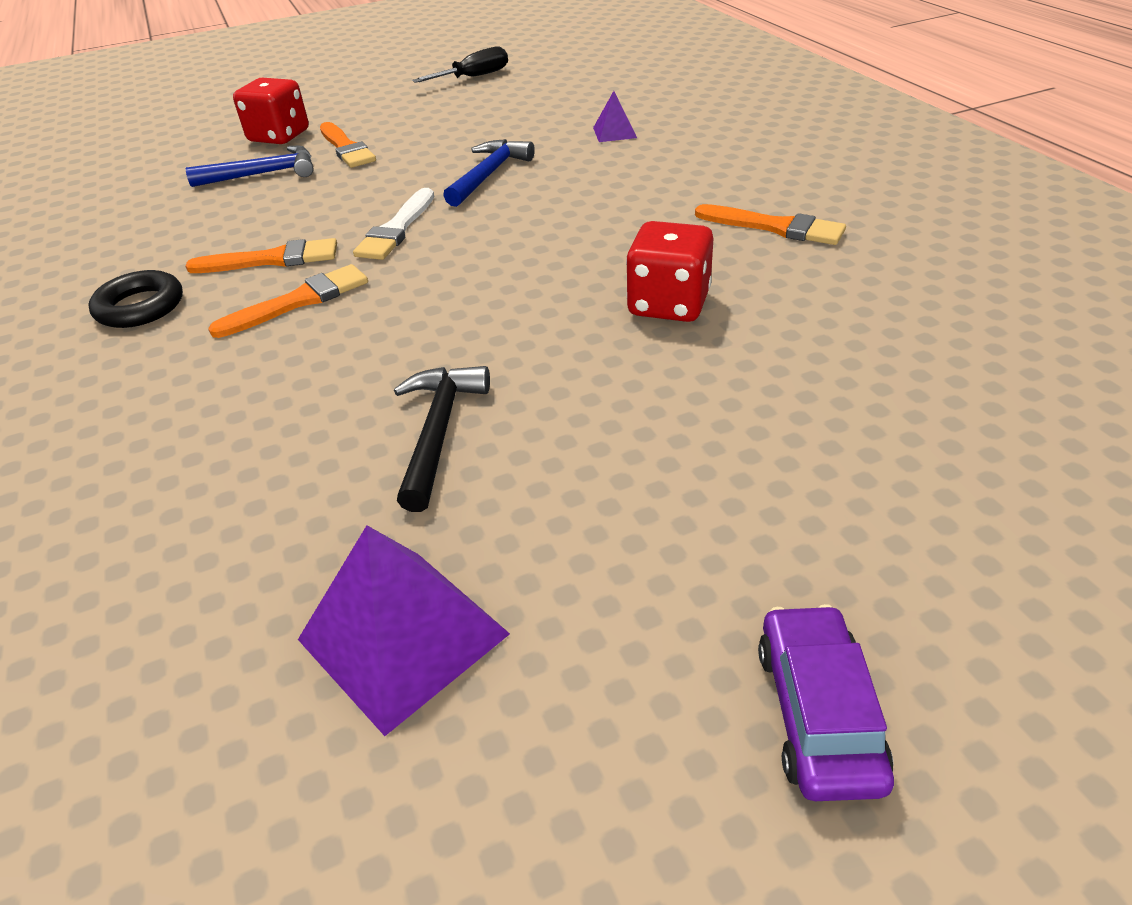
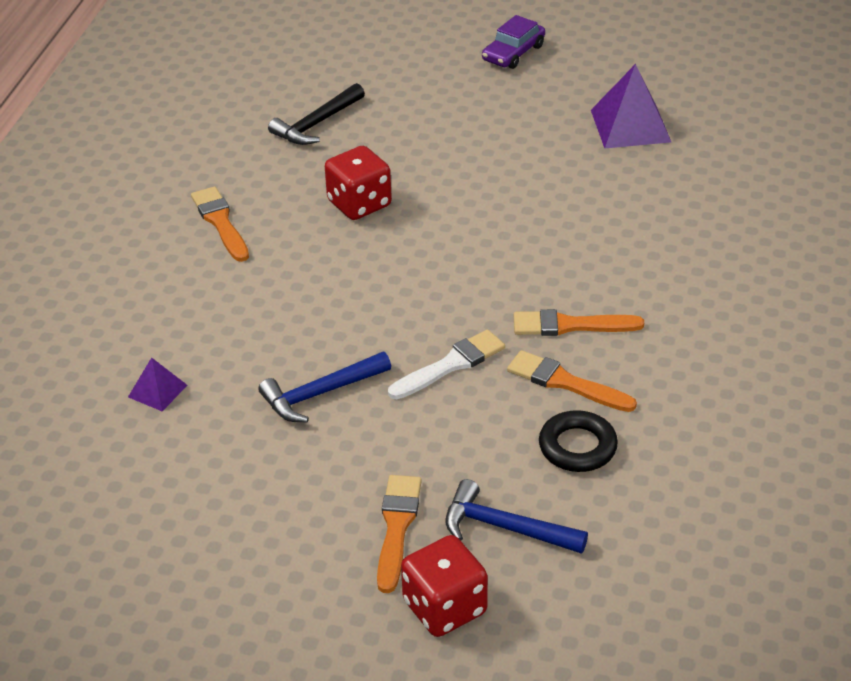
camera: 145 degrees left, 0 degrees up
(140, 307) = (685, 382): black ring -> black ring (577, 447)
(439, 431) = (553, 194): black hammer -> black hammer (316, 124)
(474, 77) = (131, 612): black screwdriver -> none

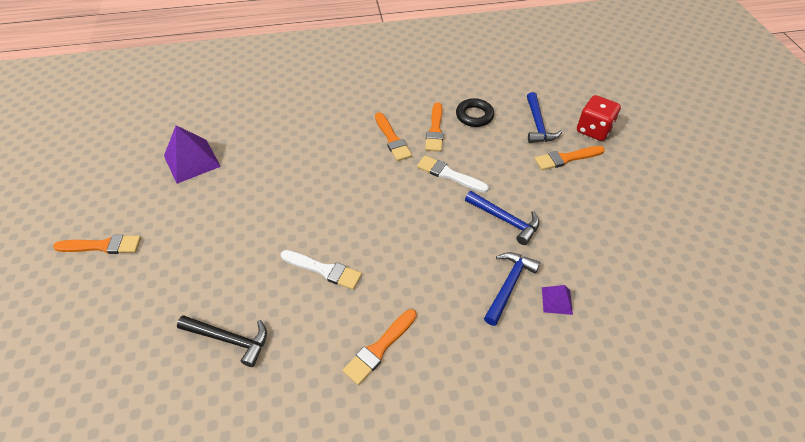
camera: 115 degrees left, 10 degrees up
(215, 355) = (509, 285): none -> blue hammer
(359, 204) = (324, 270): red dice -> white brush
(513, 53) = (102, 246): purple car -> orange brush

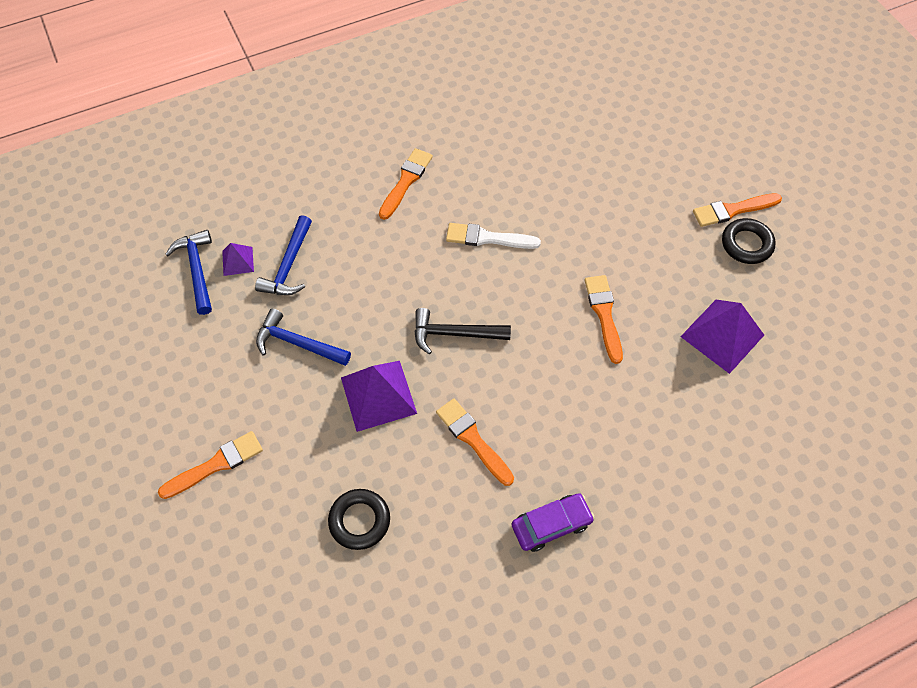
camera: 165 degrees right, 10 degrees up
(118, 216) = (746, 244): none -> black ring
(230, 339) = (545, 159): black hammer -> black hammer (454, 334)
(362, 94) = (551, 525): none -> purple car
(435, 130) = (414, 473): orange brush -> orange brush (604, 314)
(449, 174) = (378, 395): white brush -> purple pyramid
(538, 125) = (257, 525): blue hammer -> blue hammer (197, 269)
(593, 130) = (169, 536): red dice -> none

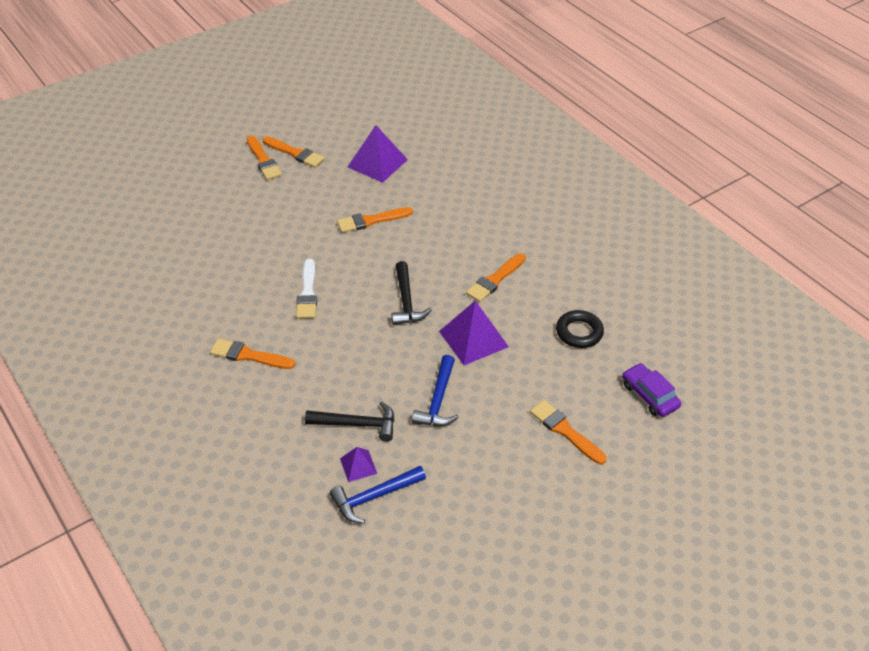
camera: 100 degrees left, 15 degrees down
(288, 266) = (358, 424): blue hammer -> black hammer
(551, 525) = (546, 234): purple car -> purple car (649, 395)
(746, 244) = (295, 153): black ring -> orange brush

